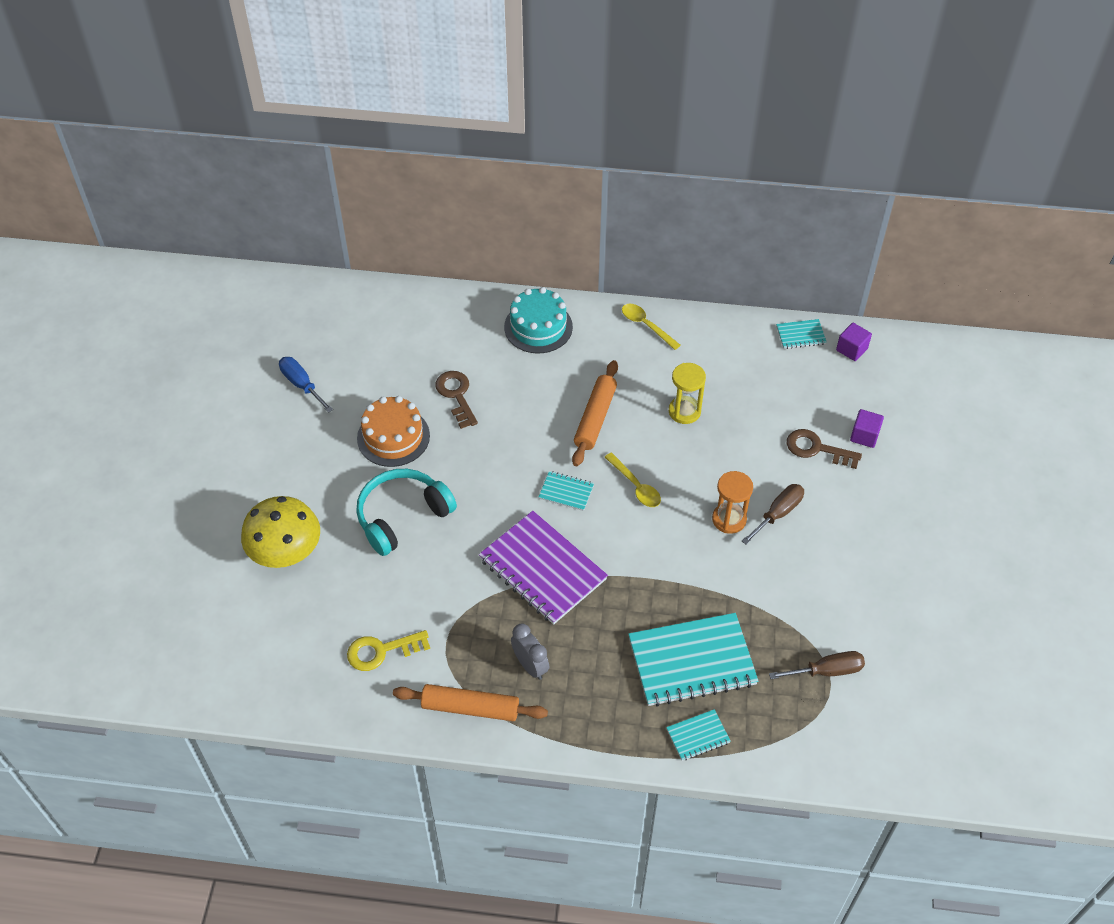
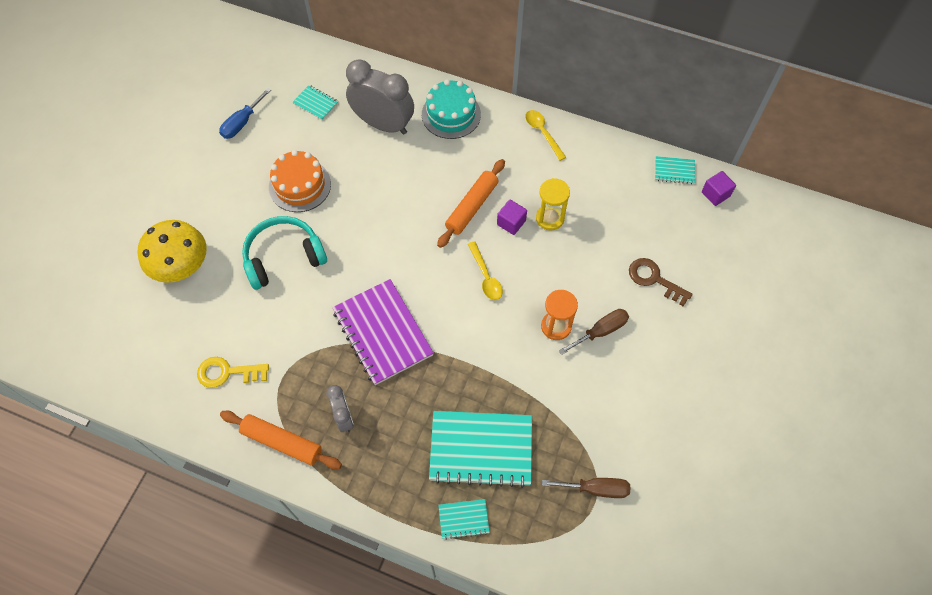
camera: 15 degrees right, 10 degrees up
(301, 384) = (242, 123): blue screwdriver -> blue screwdriver turned 120 degrees counterclockwise
(456, 396) = (363, 161): brown key -> none
(465, 353) = (383, 124): none -> grey clock
(566, 492) = (425, 268): turquoise notebook -> turquoise notebook (315, 103)
(864, 436) = (701, 277): purple cube -> purple cube (511, 222)

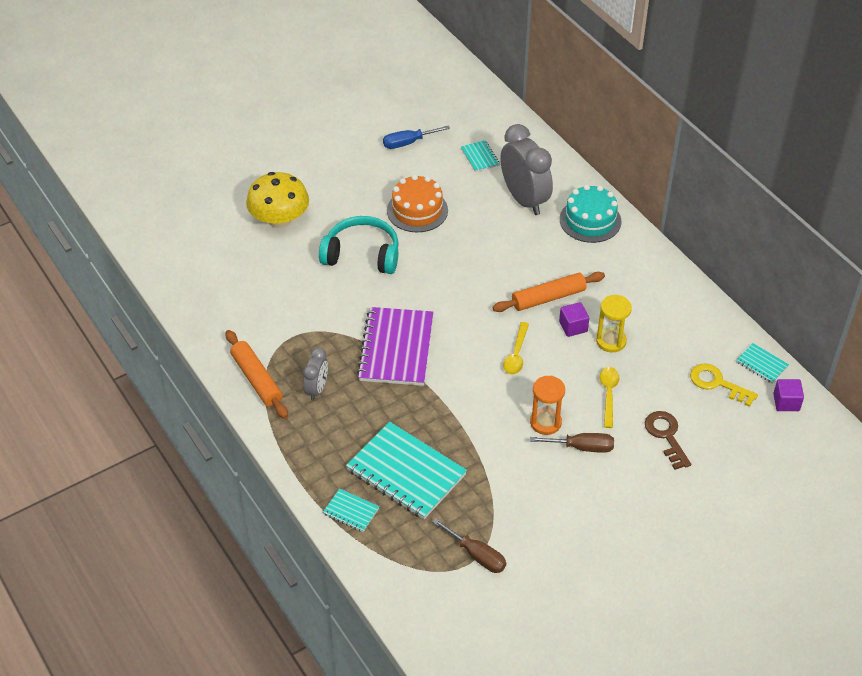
camera: 35 degrees right, 15 degrees down
(227, 372) = (255, 310): yellow key -> yellow key (718, 383)
(542, 133) = (661, 274): yellow spoon -> yellow spoon (608, 394)

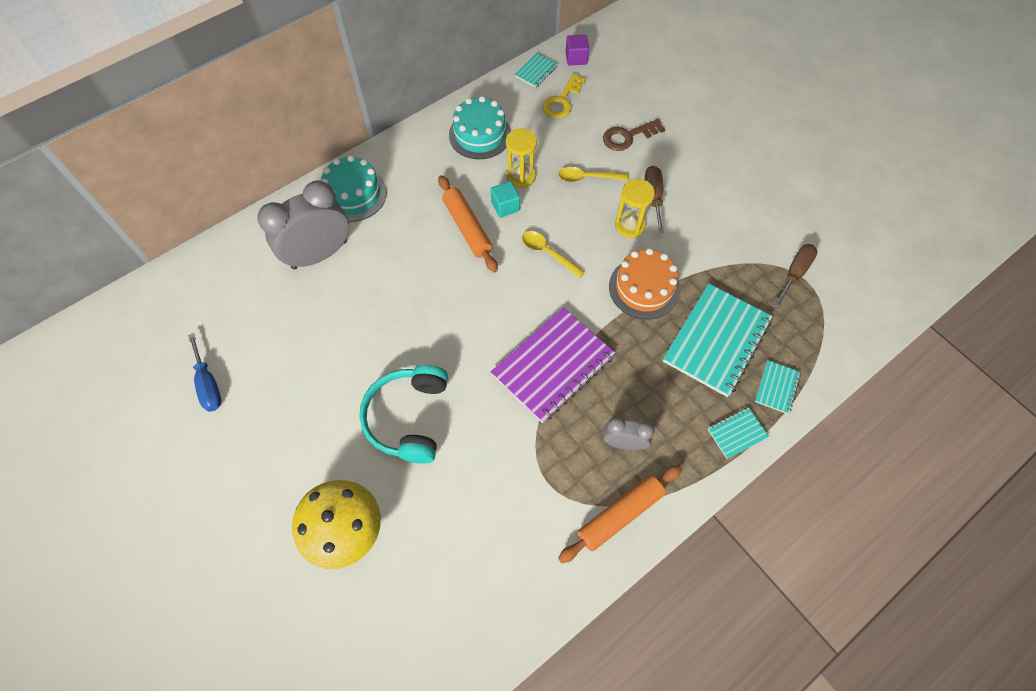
camera: 95 degrees left, 15 degrees up
(396, 348) = (553, 366): purple notebook -> purple notebook turned 45 degrees counterclockwise
(417, 210) = (333, 363): orange cake -> orange cake (644, 288)
(480, 157) = (244, 302): turquoise notebook -> turquoise notebook (737, 433)
(516, 354) = (547, 253): yellow spoon -> yellow spoon turned 150 degrees counterclockwise
(545, 422) = (630, 225): orange hourglass -> yellow hourglass
(573, 327) = (505, 206): purple cube -> turquoise cube
(666, 312) = (480, 135): none -> turquoise cake

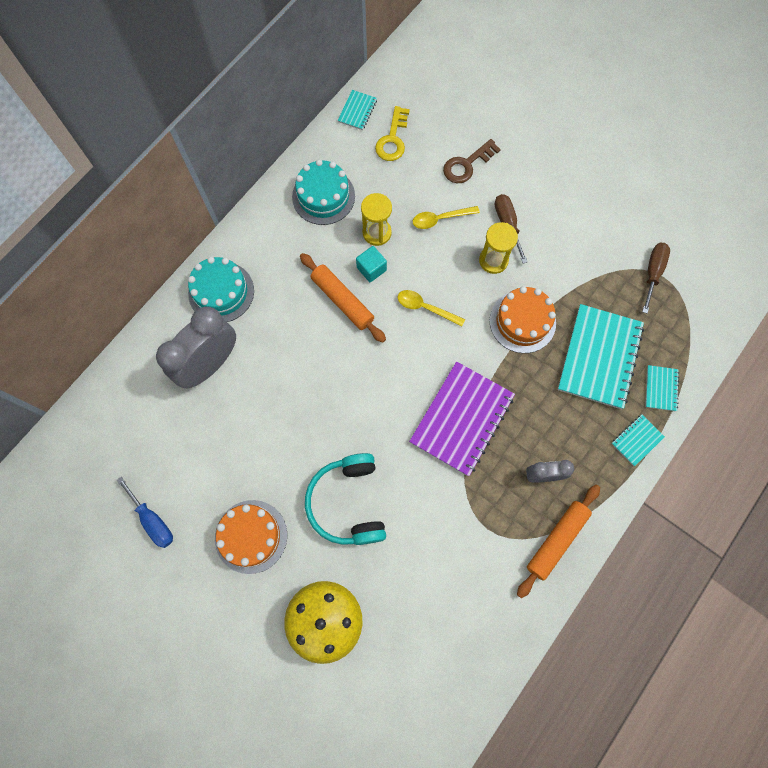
camera: 15 degrees left, 10 degrees up
(299, 425) = (251, 536): none -> orange cake
(576, 58) = (393, 86): purple cube -> none

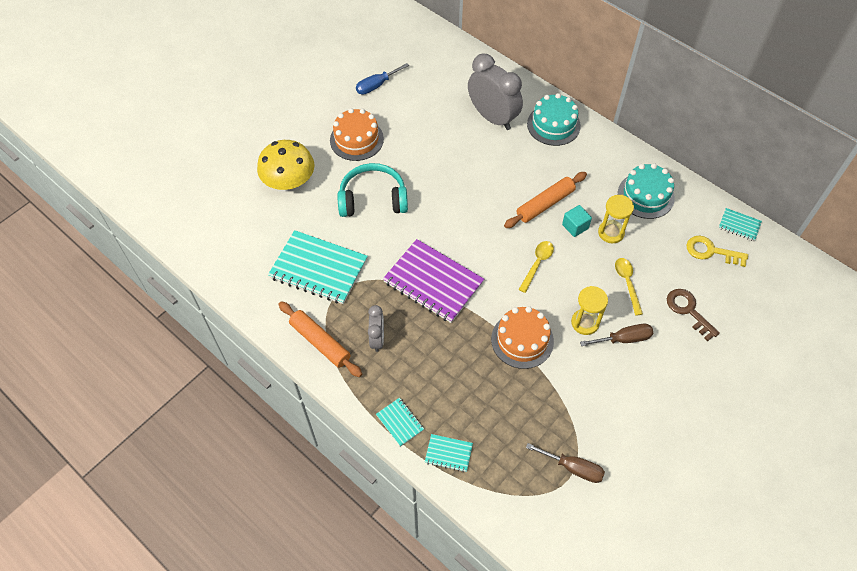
camera: 95 degrees right, 15 degrees down
(599, 357) = (483, 402): turquoise notebook -> turquoise notebook (318, 269)

